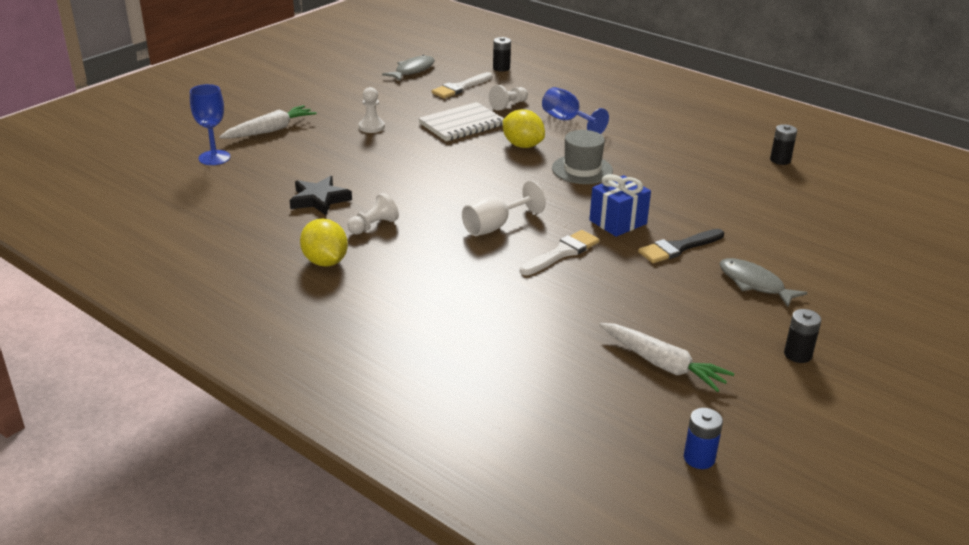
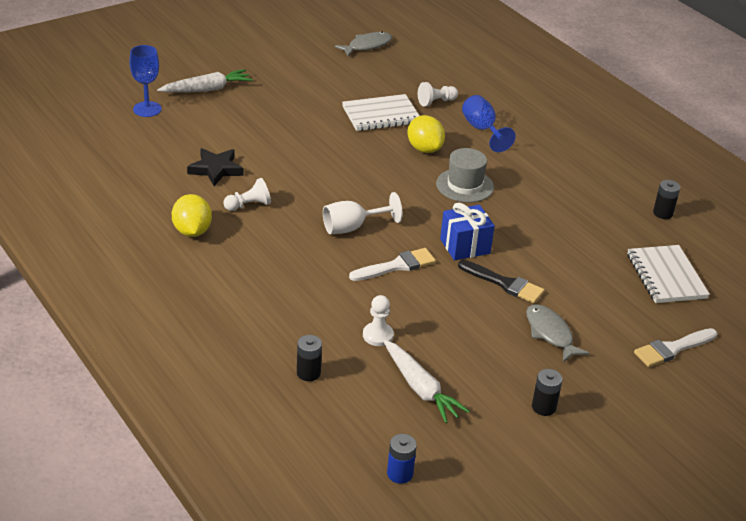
camera: 15 degrees right, 5 degrees up
(371, 127) = (297, 102): white pawn -> white pawn (378, 335)
(461, 87) = (402, 73): white brush -> white brush (672, 349)
(501, 68) = (453, 58): black battery -> black battery (308, 373)
(678, 248) = (504, 283): black brush -> black brush turned 135 degrees counterclockwise
(823, 212) = (666, 276): none -> white notebook

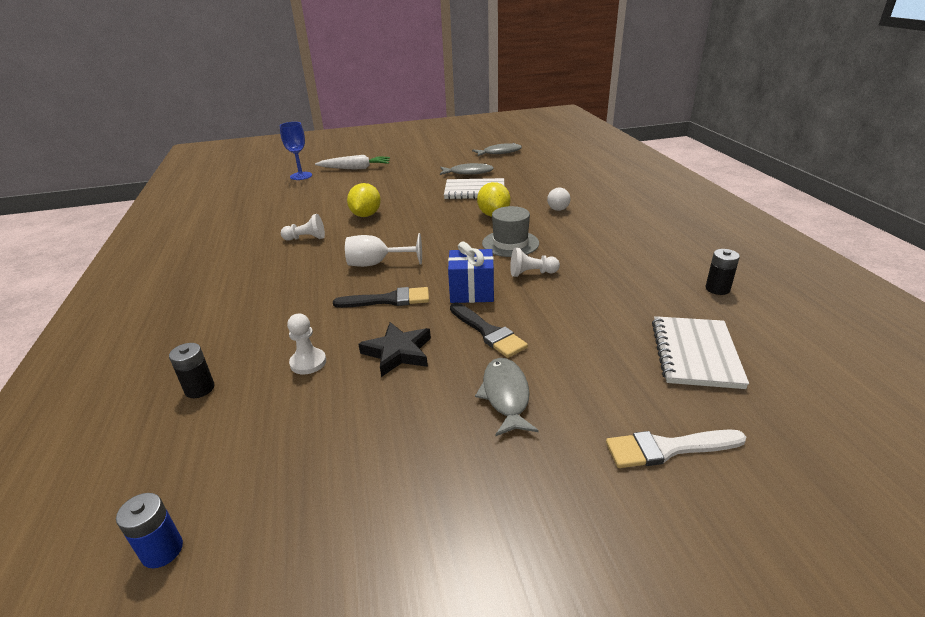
camera: 25 degrees right, 5 degrees down
(192, 231) = (241, 251): yellow lemon -> yellow lemon (366, 215)
(215, 169) = (307, 213): black star -> black star (398, 352)
(353, 85) = (468, 173): none -> grey fish
(396, 266) = (388, 300): white brush -> black brush
(420, 388) = (298, 432): white carrot -> none
(436, 102) = (529, 186): white pawn -> white pawn (531, 273)
(482, 130) = (557, 206): blue goblet -> white light bulb
(543, 407) = (431, 495): black battery -> none

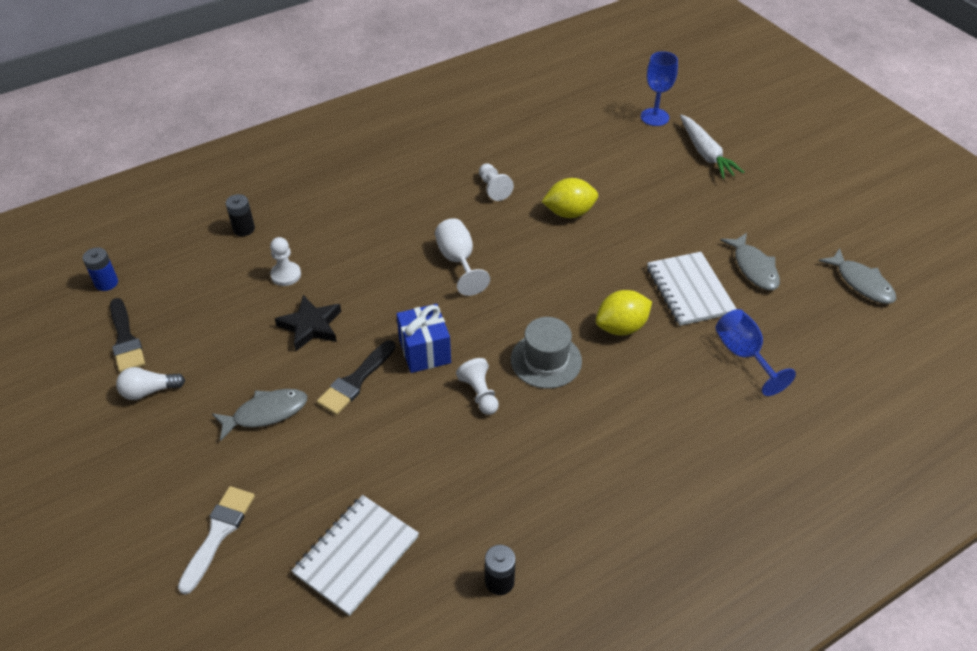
camera: 70 degrees right, 15 degrees up
(388, 300) = (392, 292): black brush -> black brush (125, 339)
(538, 186) = (743, 355): none -> blue goblet
(557, 206) = (678, 389): white light bulb -> white light bulb (149, 391)
(668, 448) = (218, 534): white brush -> white brush turned 45 degrees clockwise
(695, 354) = (356, 555): white notebook -> white notebook turned 45 degrees counterclockwise

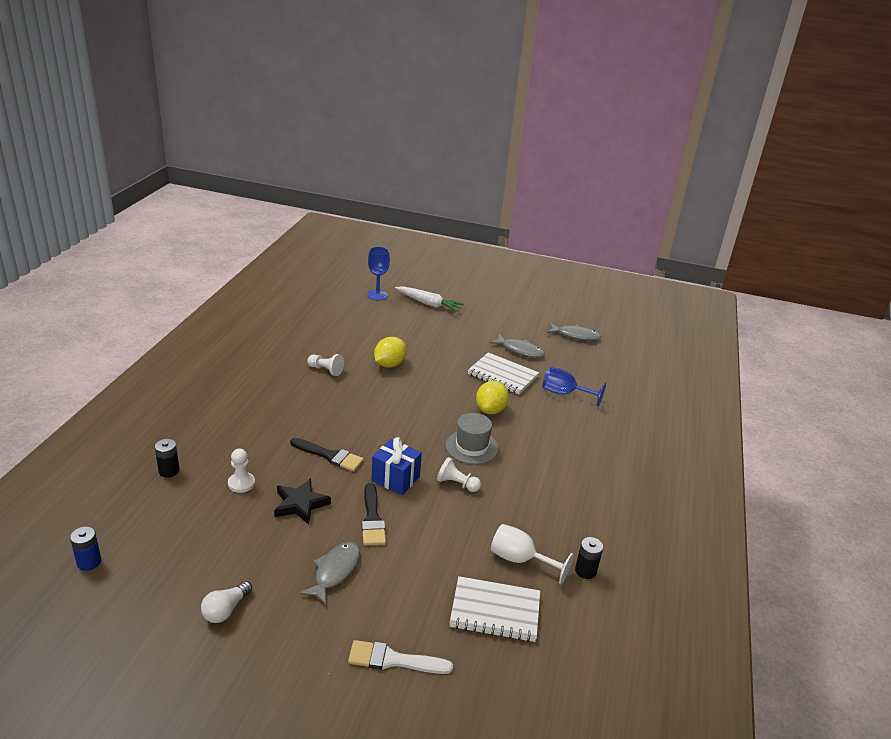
camera: 45 degrees left, 15 degrees down
(125, 339) = (159, 589): black brush -> black brush (329, 456)
(218, 534) = (394, 660): white brush -> white brush turned 60 degrees counterclockwise
(356, 555) = (495, 611): white notebook -> white notebook turned 75 degrees counterclockwise
(458, 261) = (353, 419): white goblet -> white goblet (520, 560)

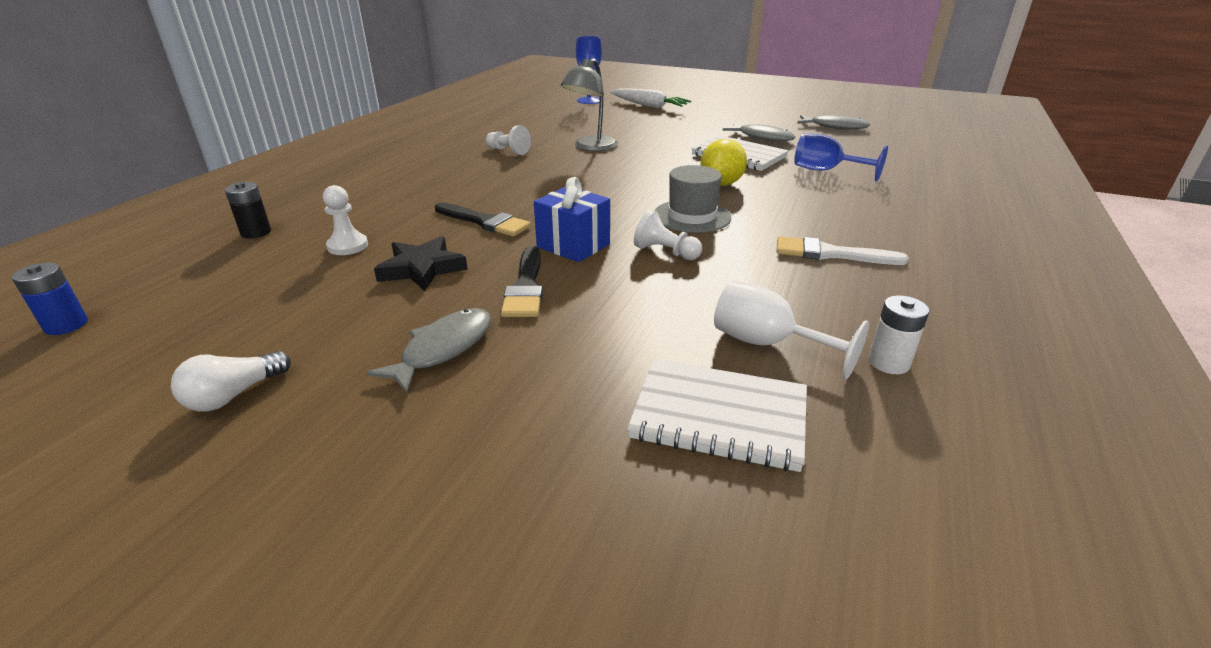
camera: 10 degrees right, 0 degrees up
(389, 364) = (591, 147): yellow lemon -> grey lamp
(394, 660) = (506, 491): white brush -> white brush (830, 254)
(585, 571) = (888, 362): black battery -> white battery

